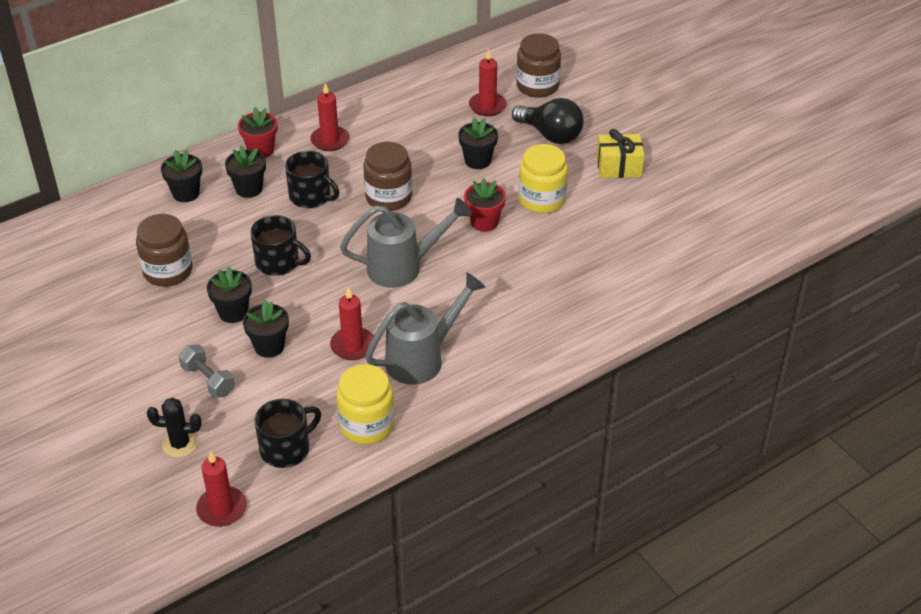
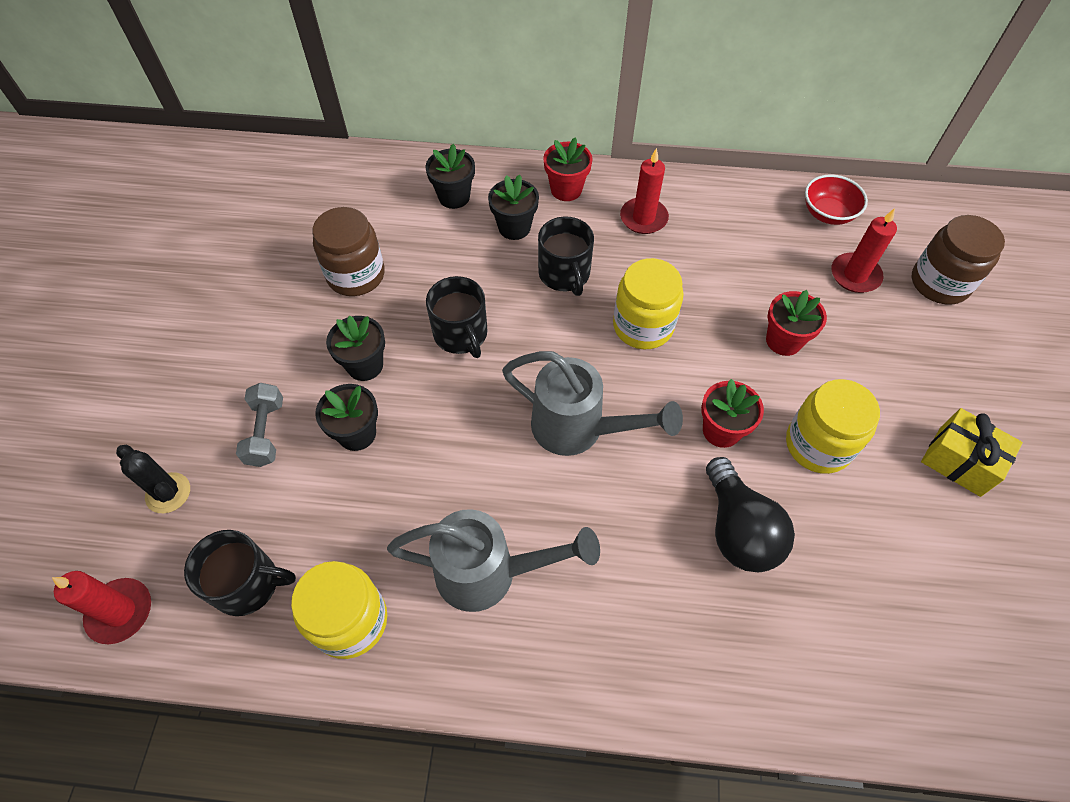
camera: 40 degrees right, 15 degrees up
(352, 346) = (434, 496): red candle -> none
(388, 197) = (643, 326): brown jar -> yellow jar
(442, 81) = (827, 213): none -> red bowl
(477, 161) = (783, 341): black flower pot -> red flower pot
(550, 135) = (903, 359): black light bulb -> black light bulb (738, 530)

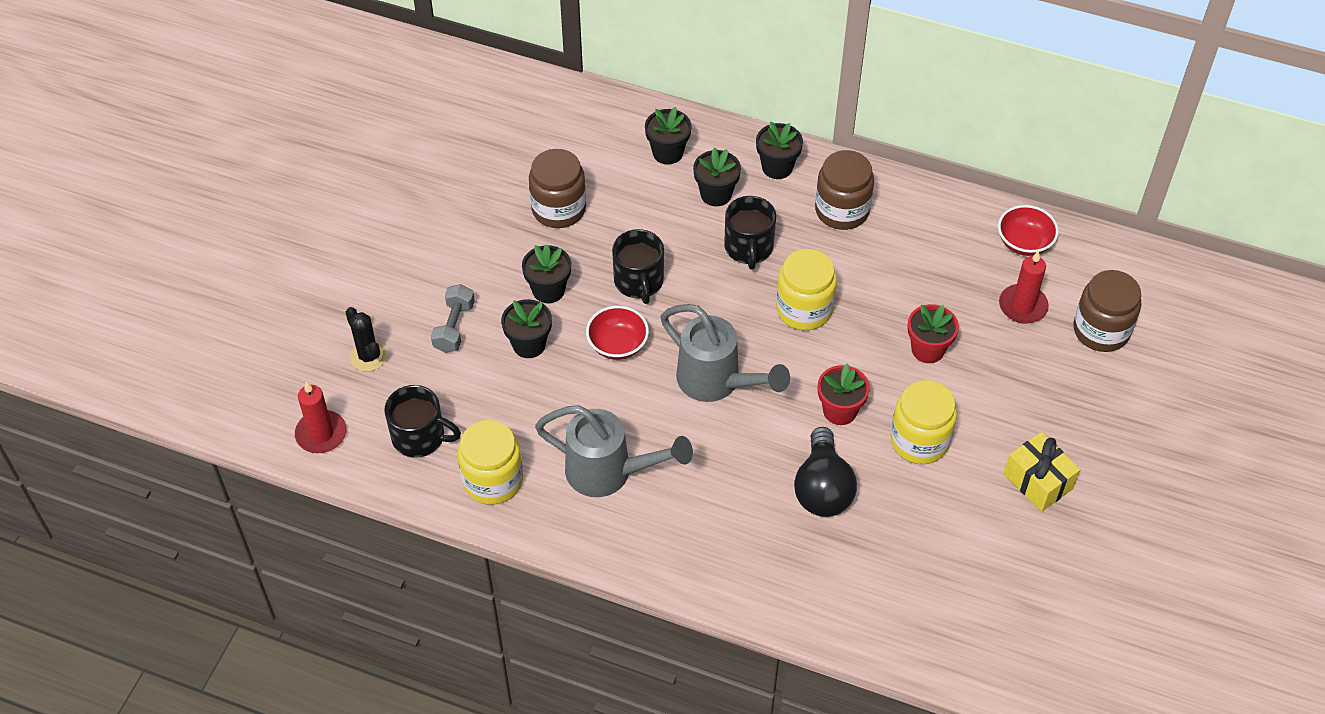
camera: 15 degrees right, 5 degrees down
(457, 411) = (617, 345): none -> red bowl
(566, 190) = (777, 167): red flower pot -> black flower pot
(643, 218) = (842, 210): red candle -> brown jar

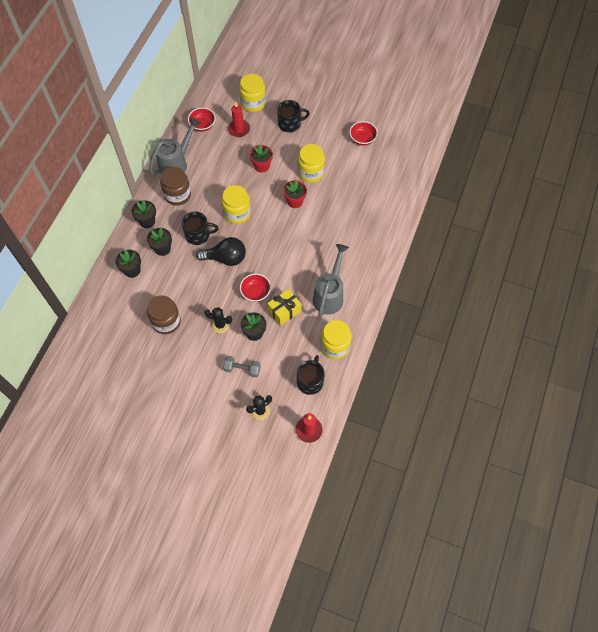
camera: 90 degrees left, 10 degrees up
(548, 290) = (220, 325): black flower pot -> black cactus
(639, 281) = (217, 283): black mug -> black mug (290, 124)
(717, 383) = (279, 250): grey watering can -> grey watering can (177, 163)
(822, 488) = (336, 210): black light bulb -> black light bulb (225, 258)
(1027, 547) = (362, 139): none -> red bowl
(1038, 481) = (330, 132): yellow gift -> yellow gift (284, 311)
(1101, 330) = (253, 103): brown jar -> yellow jar

